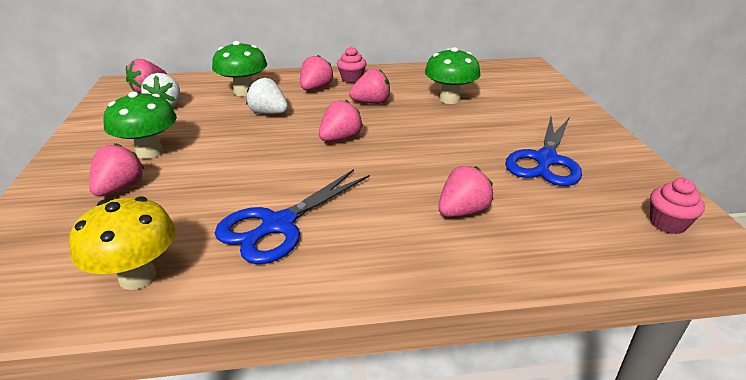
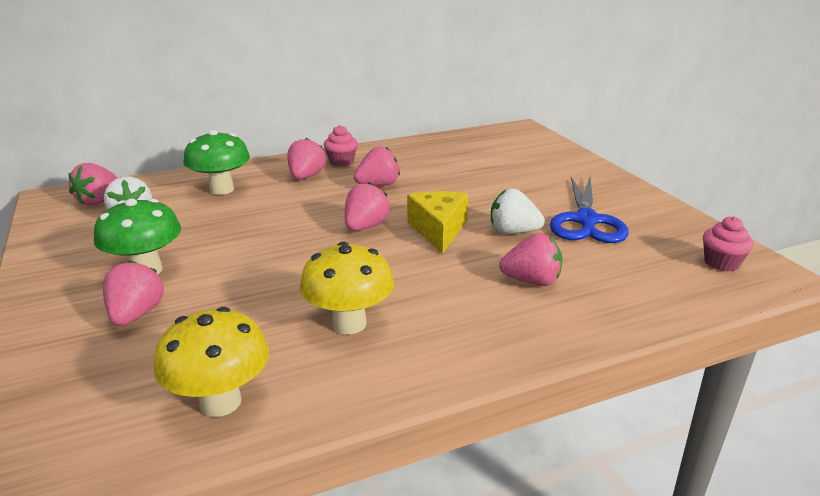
camera: 15 degrees left, 5 degrees down
(268, 113) = (267, 210): white strawberry -> white strawberry (513, 232)
(278, 225) = (349, 323): blue scissors -> yellow mushroom
(401, 150) = (438, 230): none -> yellow cheese
(449, 99) = (460, 172): green mushroom -> none
(462, 211) = (531, 281): pink strawberry -> pink strawberry turned 60 degrees clockwise

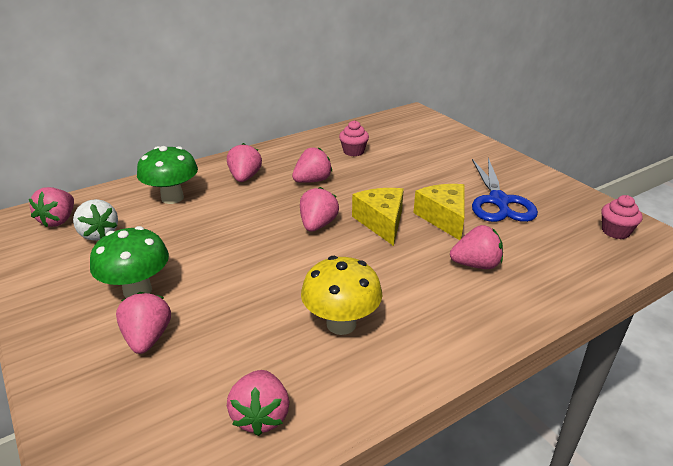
camera: 10 degrees left, 5 degrees up
(220, 402) = (261, 416): yellow mushroom -> pink strawberry
(341, 162) = (270, 159): pink cupcake -> pink cupcake (353, 151)
(513, 232) = (443, 218): white strawberry -> yellow cheese

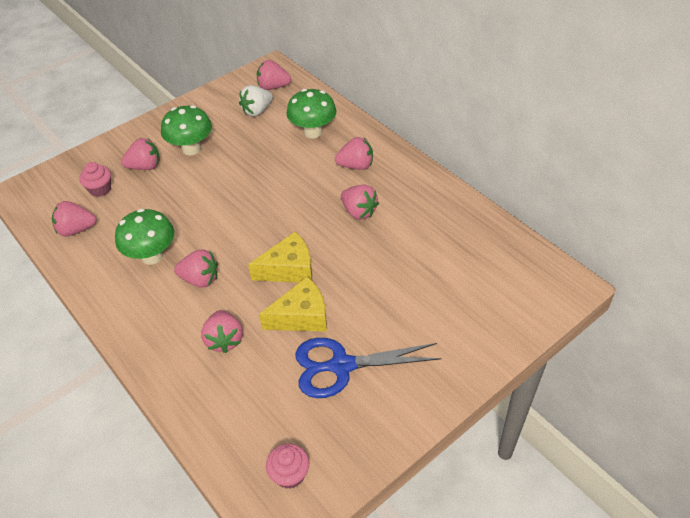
camera: 85 degrees right, 15 degrees up
(317, 225) = (280, 226): pink strawberry -> pink strawberry (200, 279)
(341, 324) = (152, 256): yellow mushroom -> green mushroom
(353, 151) = (432, 235): pink cupcake -> pink cupcake (100, 189)

